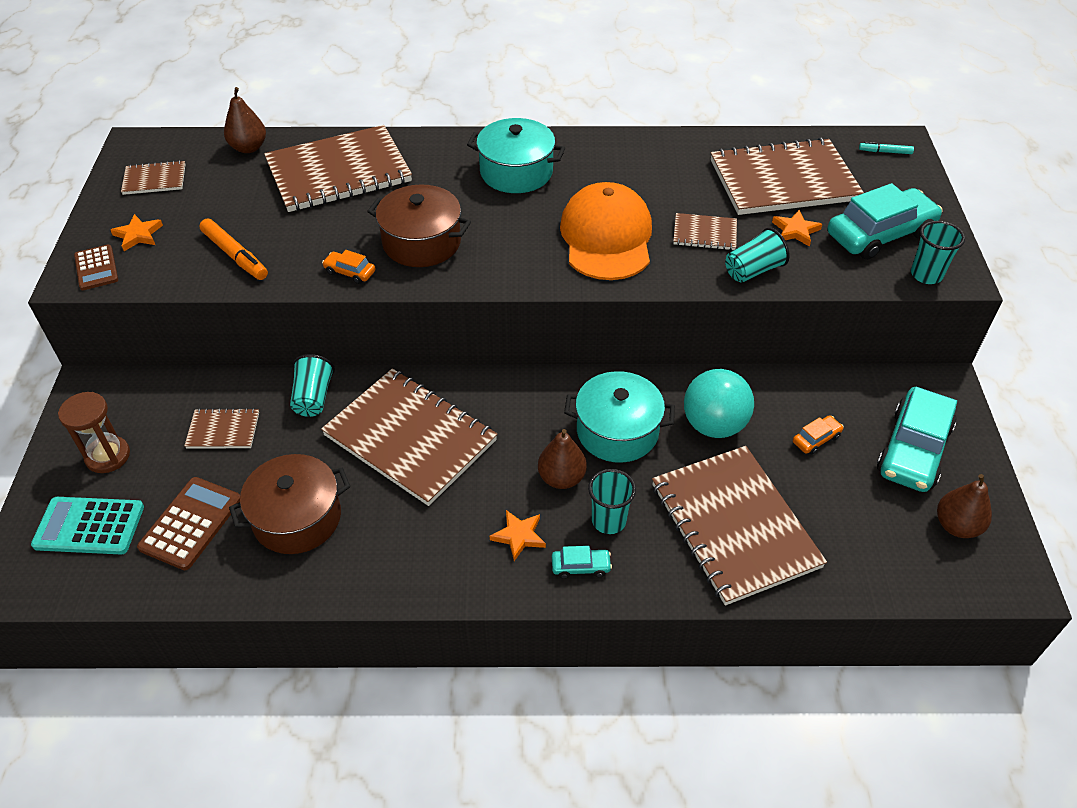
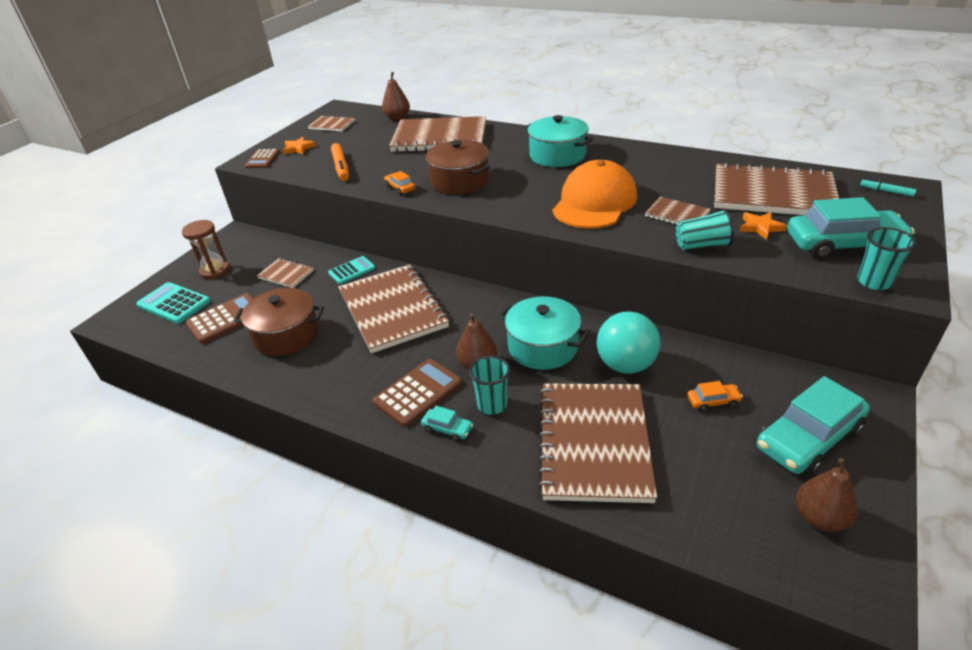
camera: 30 degrees right, 10 degrees down
(313, 398) = (352, 270): turquoise cup -> turquoise calculator
(519, 536) = (418, 393): orange star -> brown calculator

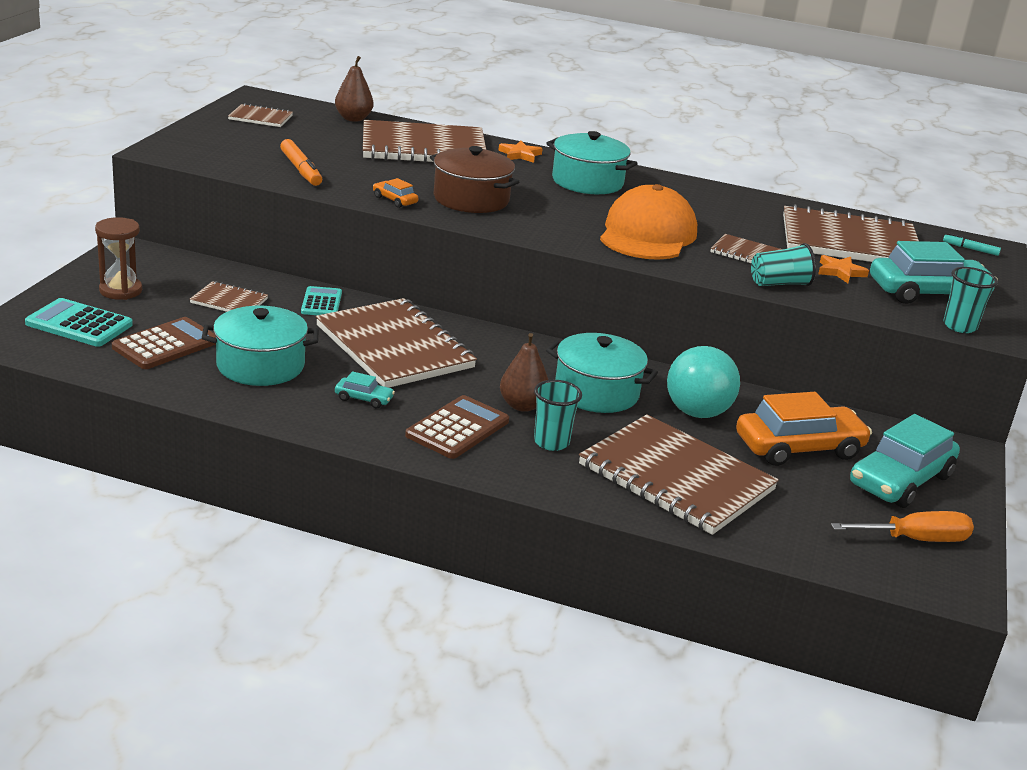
camera: 15 degrees left, 10 degrees down
(262, 159) = (179, 150): brown calculator -> none
(286, 335) = (260, 365): brown pot -> turquoise pot
(298, 148) = (226, 142): orange star -> orange star (520, 155)
(352, 270) = (321, 302): turquoise calculator -> turquoise calculator turned 45 degrees counterclockwise
(447, 429) = (505, 462): turquoise car -> turquoise car (364, 399)
(593, 442) = (676, 478): brown notebook -> brown notebook turned 45 degrees counterclockwise
(713, 401) = (799, 447): orange car -> orange car, size x2.27
(819, 518) = (915, 539): brown pear -> orange screwdriver

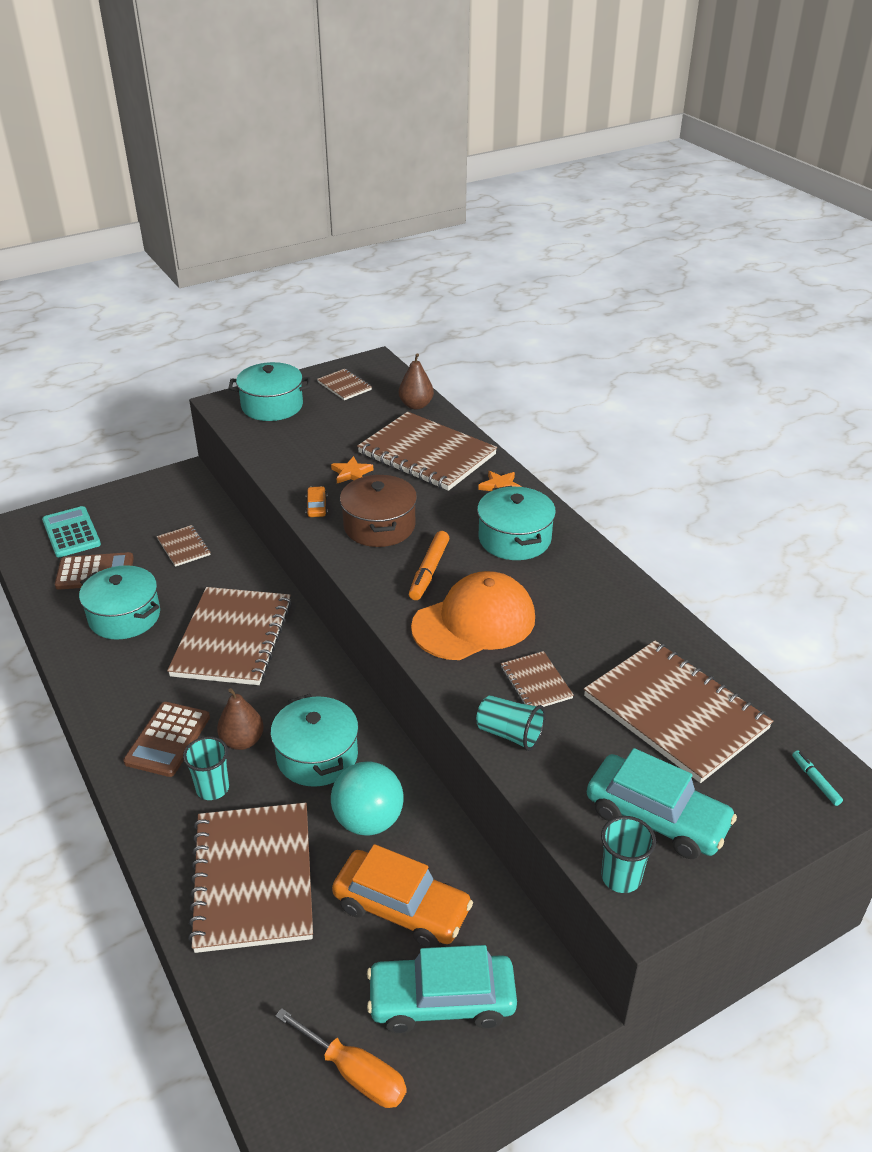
camera: 45 degrees right, 10 degrees up
(120, 290) = (132, 511): brown hourglass -> none
(215, 144) = (272, 406): none -> turquoise pot
(300, 170) = (294, 451): orange marker -> orange marker (429, 571)
(321, 302) = (241, 573): turquoise calculator -> none
(364, 399) = (146, 679): turquoise car -> none
(458, 428) = (167, 739): brown calculator -> brown calculator turned 120 degrees clockwise
(840, 272) = (600, 746): orange star -> orange star (351, 473)

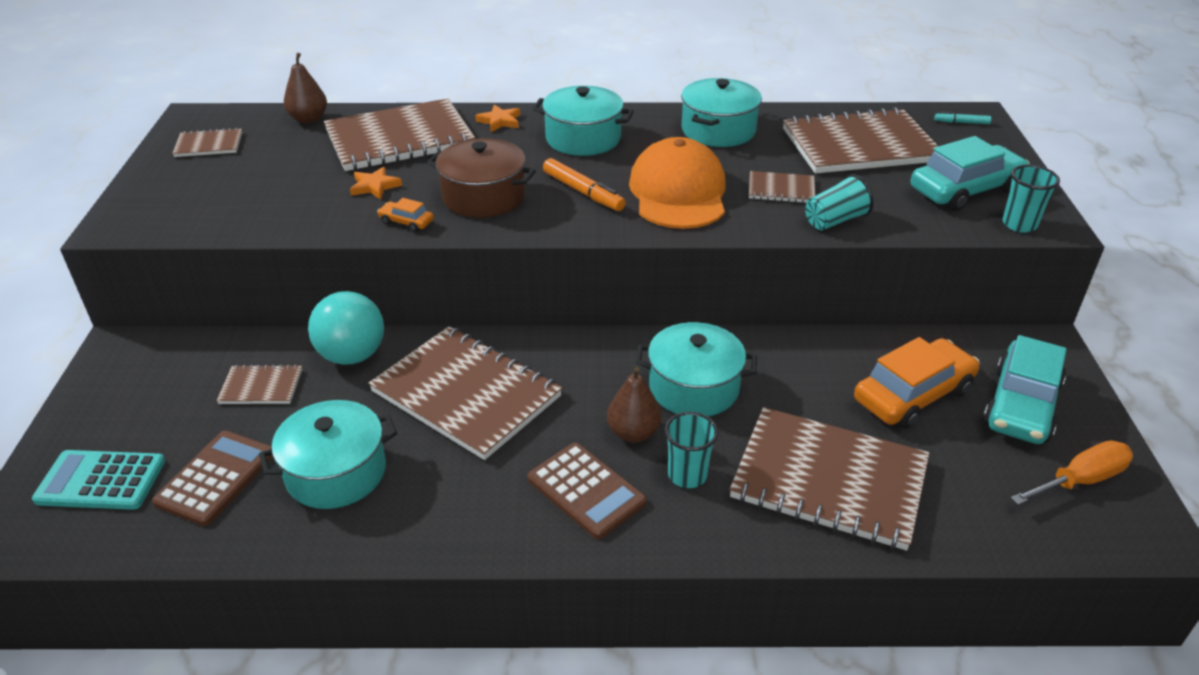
camera: 60 degrees left, 0 degrees up
(272, 406) = (174, 197): turquoise pot -> turquoise pot (718, 130)
(368, 821) = (799, 381): turquoise ball -> turquoise ball (352, 355)

